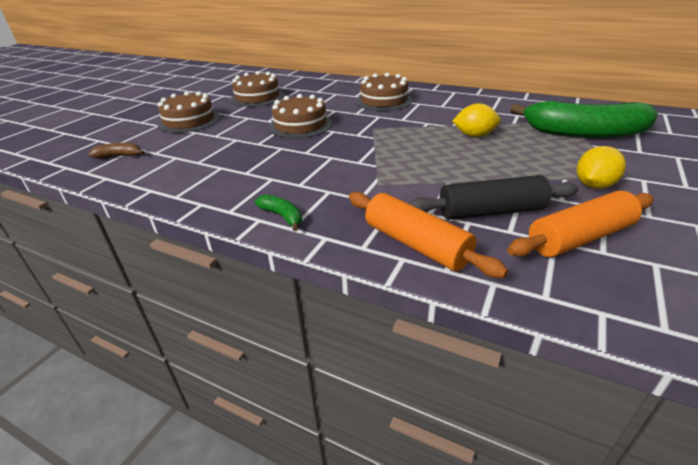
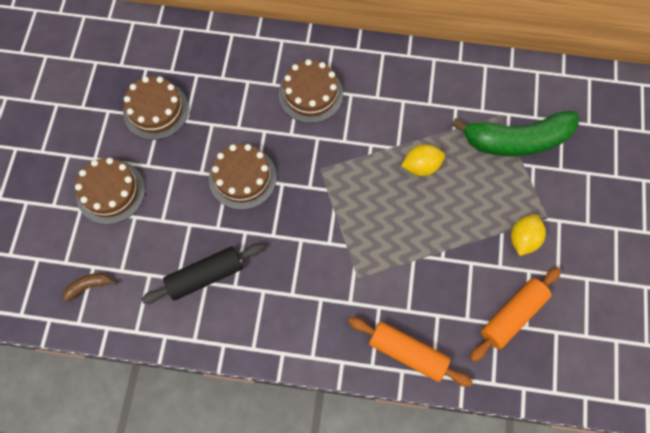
camera: 20 degrees left, 35 degrees up
(282, 216) = (299, 345): green banana -> none
(491, 211) = (451, 297): black rolling pin -> black rolling pin (205, 276)

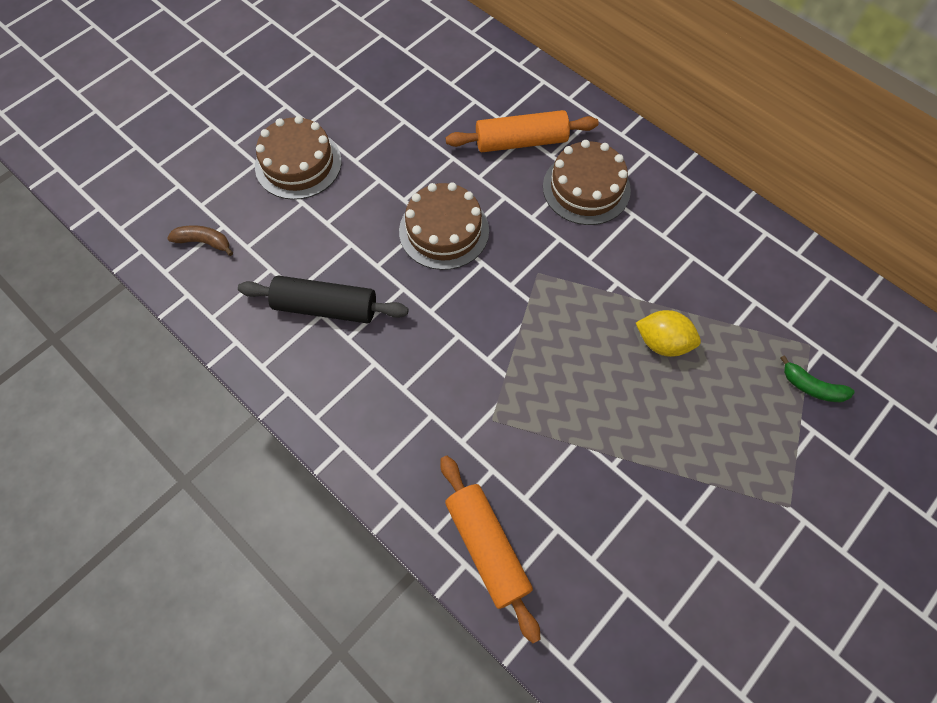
camera: 35 degrees right, 5 degrees down
(156, 110) = (406, 112): brown cake -> none
(512, 315) = (655, 597): orange rolling pin -> orange rolling pin (521, 141)
(516, 140) = (811, 387): green banana -> green banana, size x0.40
(523, 239) = (737, 511): yellow lemon -> none

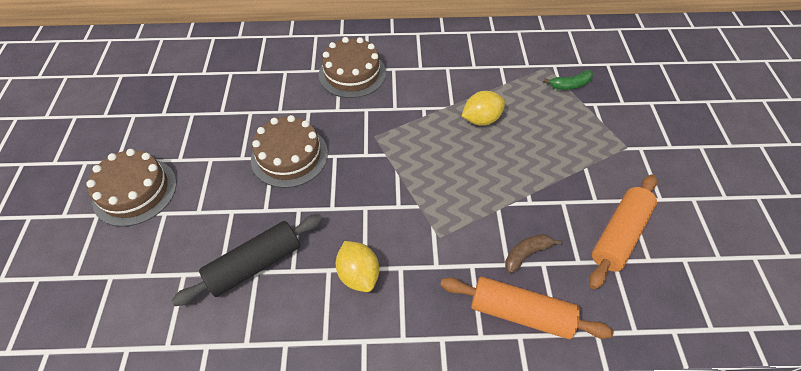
camera: 45 degrees left, 10 degrees down
(204, 242) = (104, 300): brown banana -> brown banana (526, 253)
(393, 389) = (358, 274): none -> yellow lemon
(521, 141) = (285, 75): orange rolling pin -> orange rolling pin (619, 235)

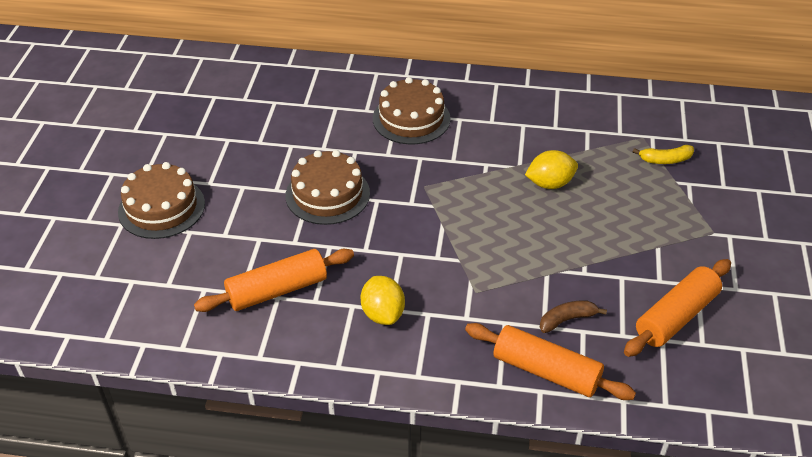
camera: 10 degrees right, 10 degrees down
(255, 264) = (277, 290): black rolling pin -> orange rolling pin
(570, 85) = (665, 160): green banana -> yellow banana

